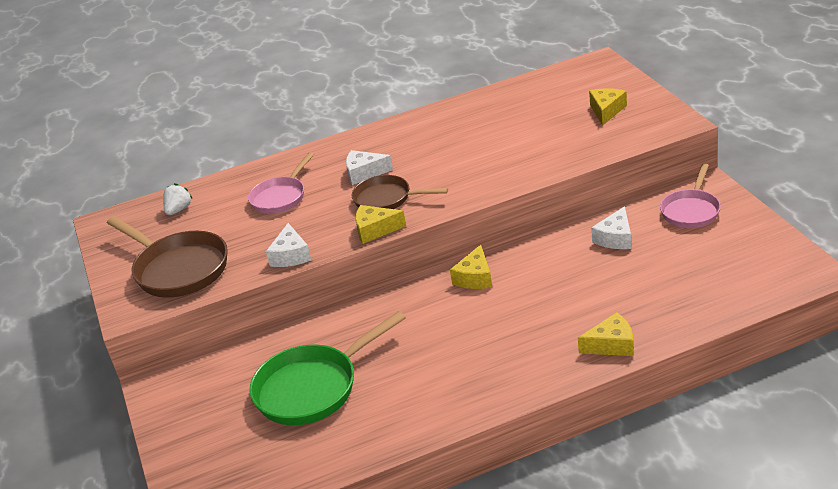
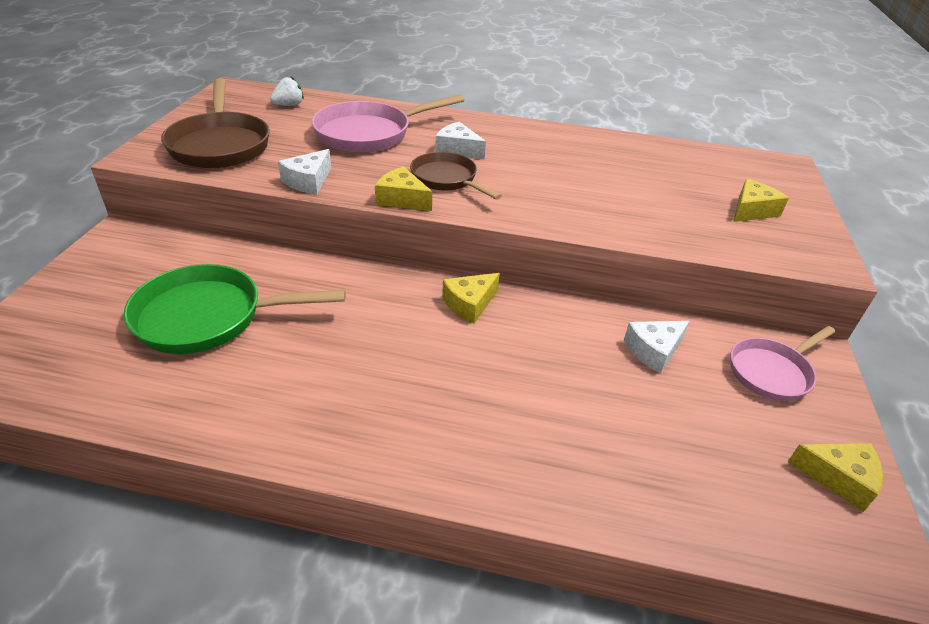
camera: 25 degrees right, 5 degrees up
(280, 197) = (369, 134): pink pan -> pink pan, size x1.58
(611, 345) = (524, 477): yellow cheese -> yellow cheese (838, 478)

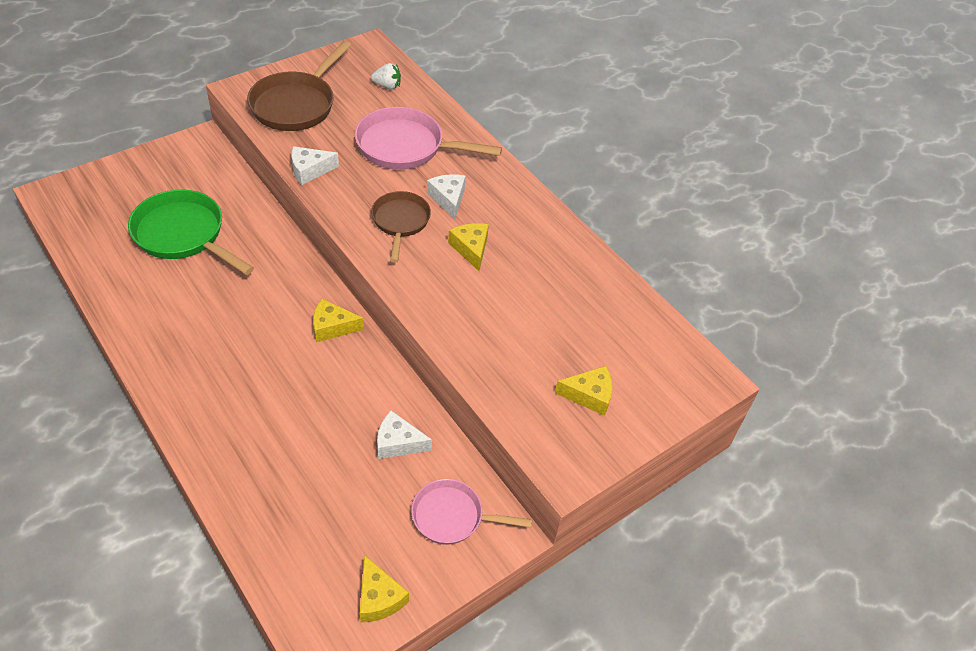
camera: 40 degrees right, 10 degrees up
(402, 199) = (347, 221): yellow cheese -> yellow cheese (471, 249)

